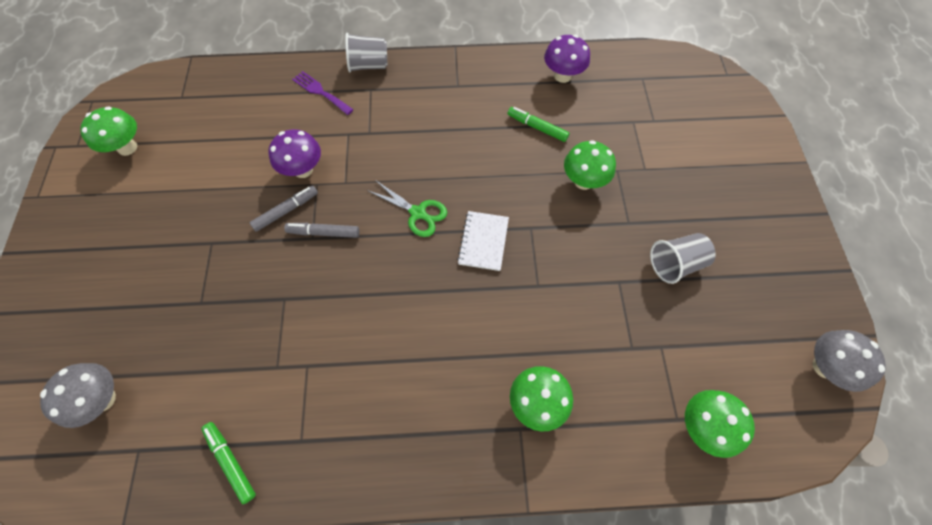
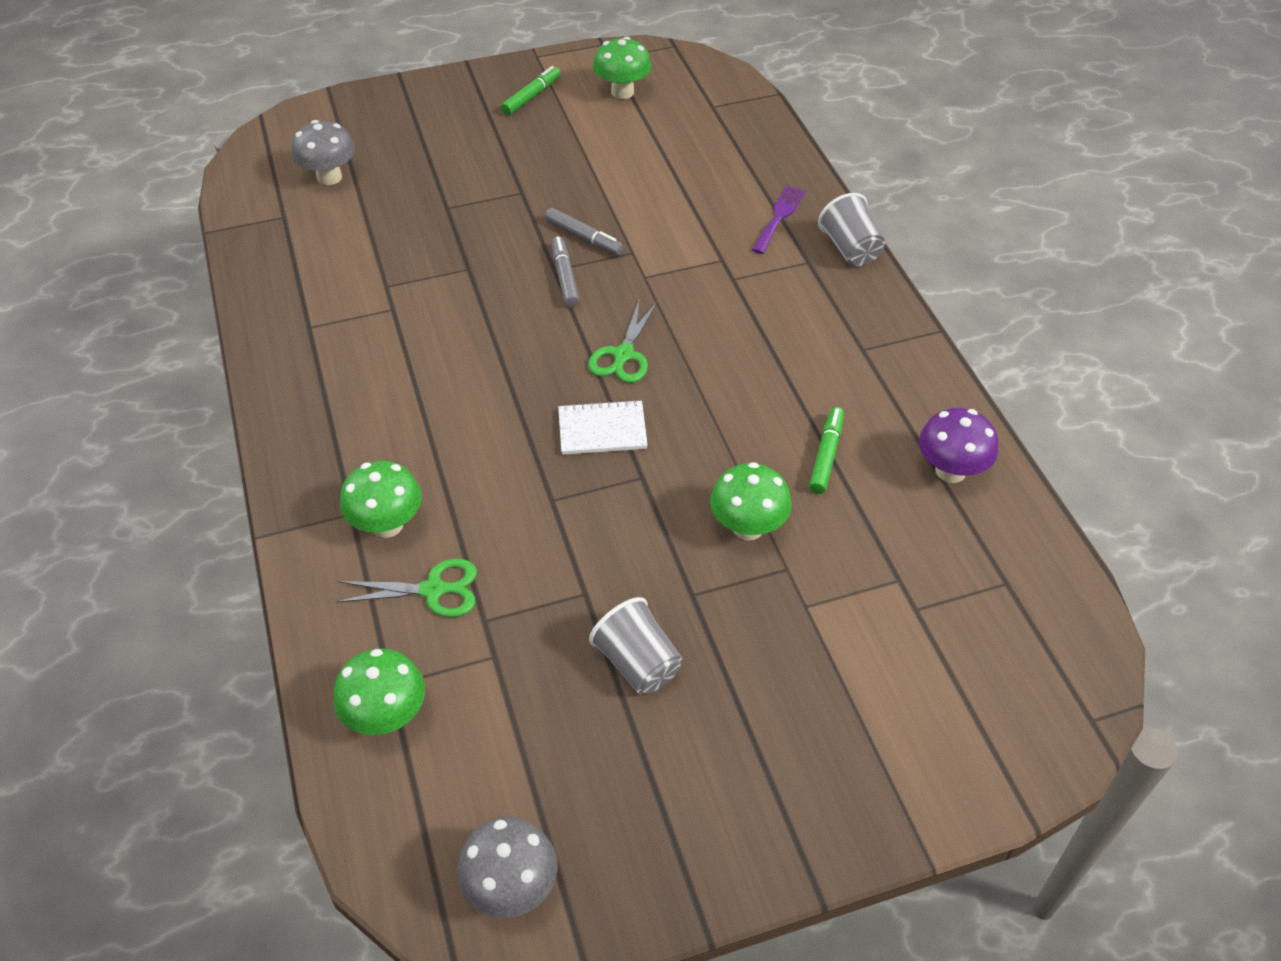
camera: 75 degrees right, 15 degrees down
(231, 462) = (281, 282): green marker -> green marker (531, 96)
(303, 169) = (649, 235): purple mushroom -> none
(602, 377) = (434, 590): none -> green scissors

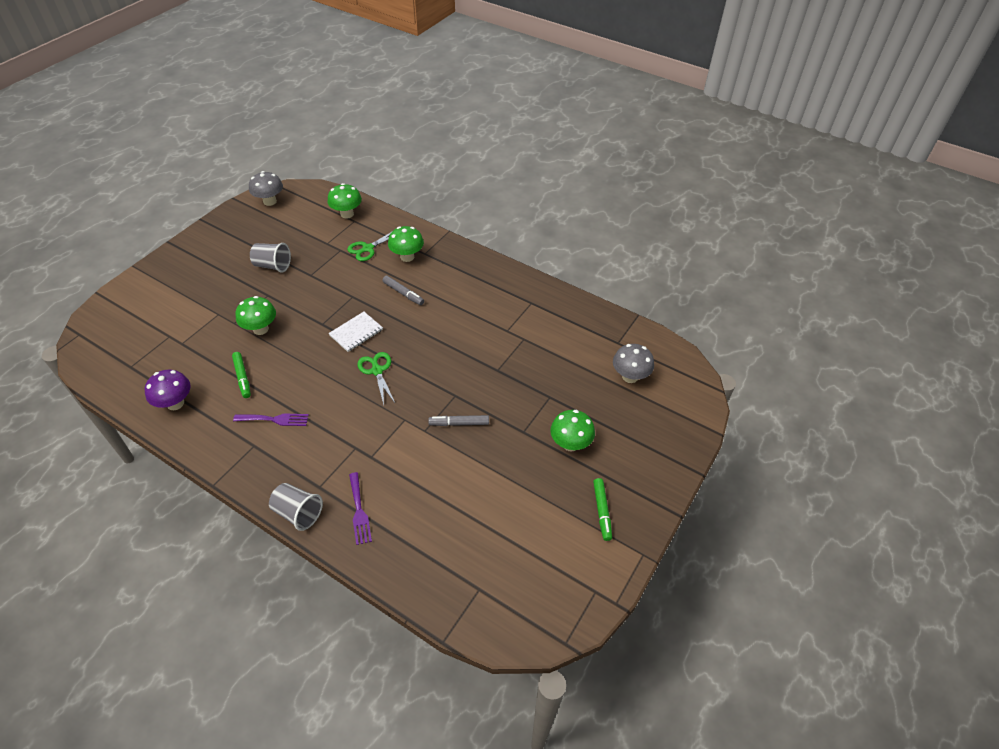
camera: 140 degrees right, 0 degrees up
(565, 277) = (445, 394): grey marker -> grey marker (403, 293)
(622, 92) = (551, 558): green mushroom -> green mushroom (570, 444)
(814, 367) = (275, 419): none -> purple fork

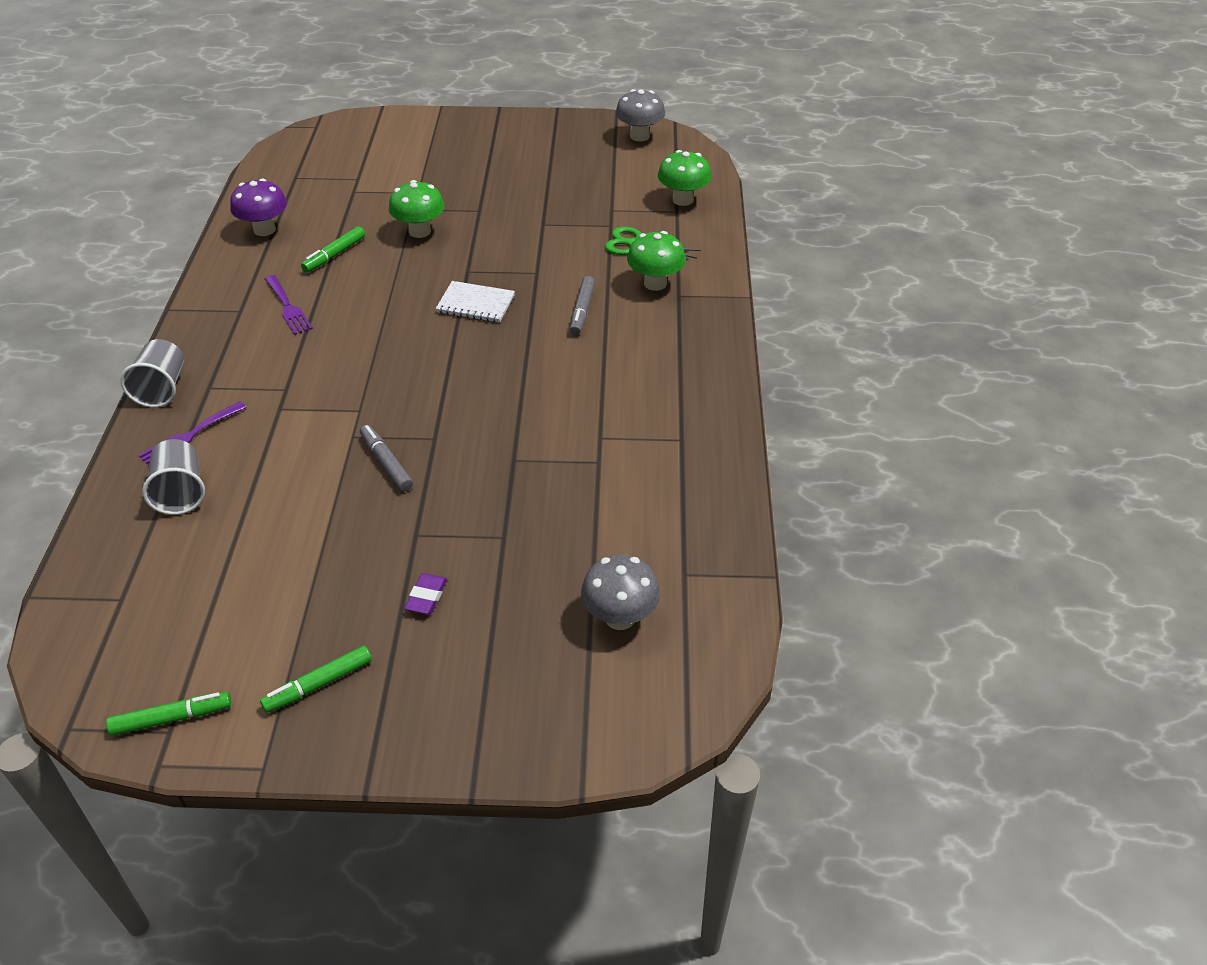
camera: 60 degrees right, 5 degrees down
(273, 266) = (531, 190): grey cup -> grey cup (180, 492)
(377, 370) = (424, 350): green scissors -> none
(570, 444) = (426, 597): green mushroom -> purple eraser
(587, 587) = (172, 718): none -> green marker

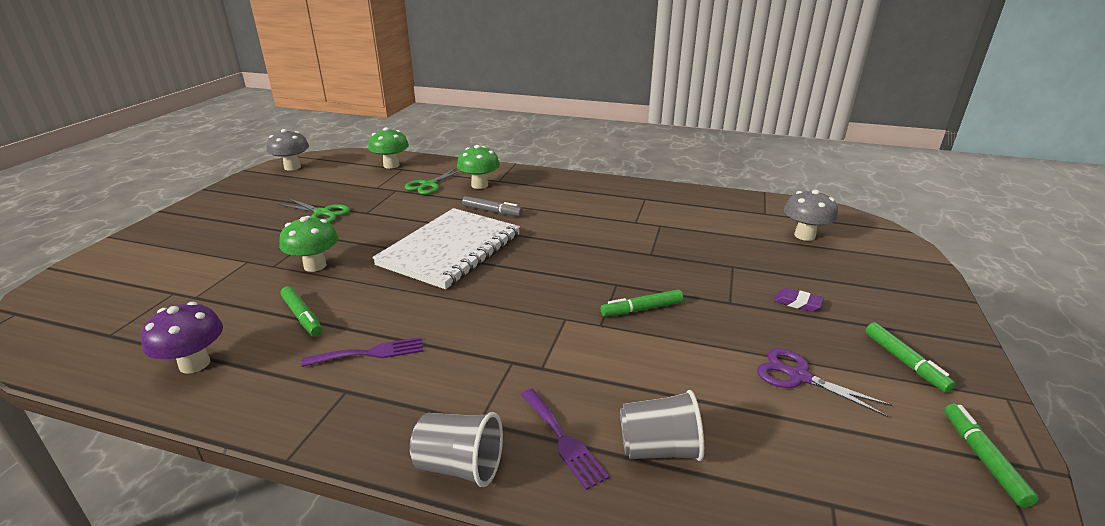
camera: 75 degrees left, 15 degrees down
(283, 588) = (798, 376): none -> purple scissors
(386, 463) = (641, 309): grey marker -> green marker
(475, 304) = (450, 250): white notebook -> white notebook, size x2.09
(530, 197) = (323, 213): none -> green scissors

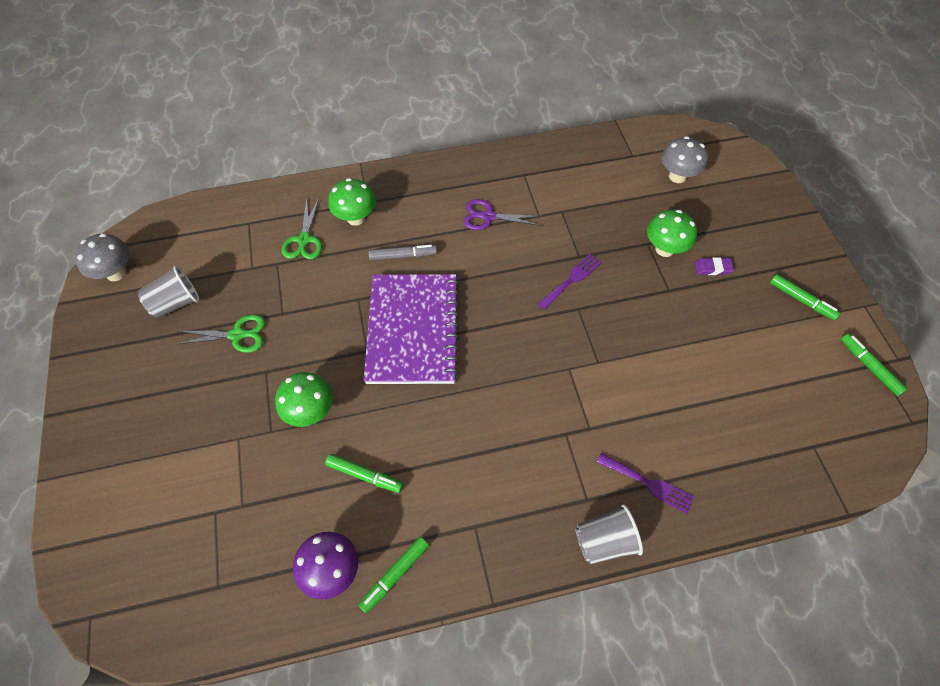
camera: 30 degrees left, 30 degrees up
(370, 353) = (458, 482): purple fork -> purple fork (571, 279)
(391, 165) = (230, 221): green mushroom -> green mushroom (664, 249)
(450, 250) = (413, 330): white notebook -> purple notebook
(641, 309) = (615, 329): green marker -> green marker (395, 575)
(659, 449) = (706, 458): grey cup -> grey cup (176, 303)
(798, 376) = (749, 348): purple scissors -> purple scissors (488, 216)

